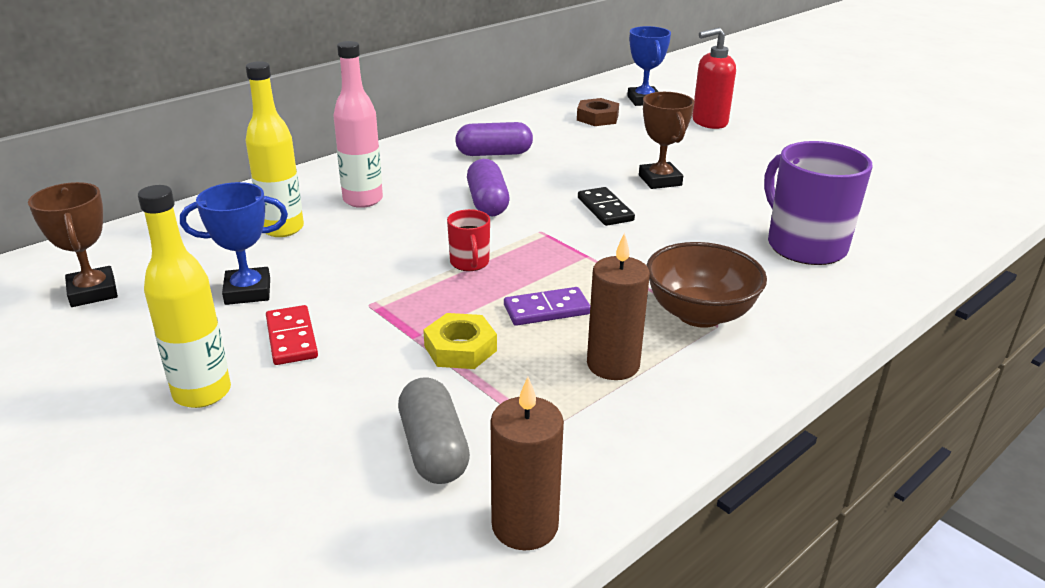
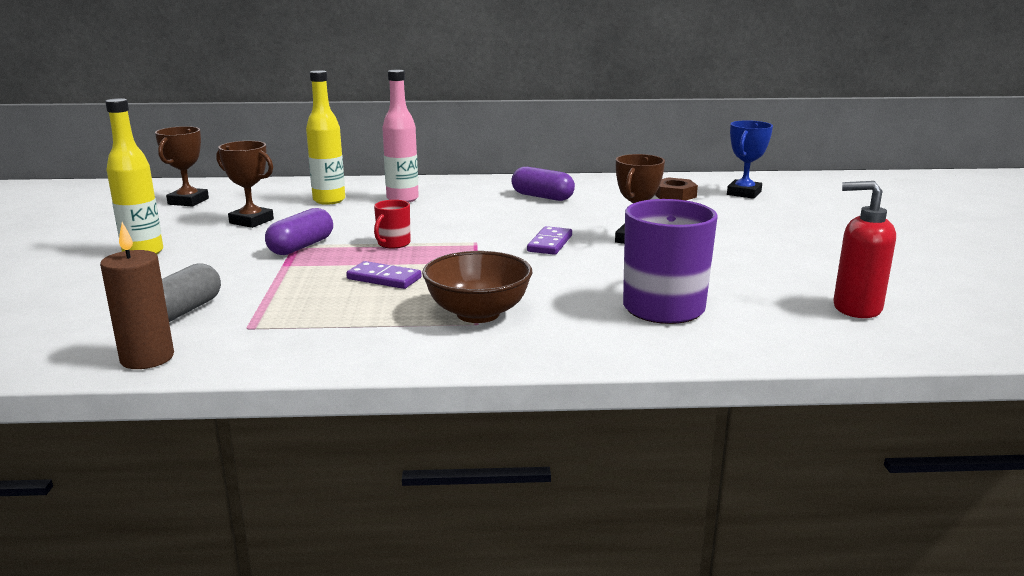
camera: 40 degrees right, 10 degrees down
(248, 291) = (251, 221): blue trophy -> brown trophy
(292, 338) = (226, 246): red domino -> none
(460, 348) = (294, 278): yellow nut -> none
(487, 203) = (475, 219): purple capsule -> purple capsule (301, 247)
(605, 209) = (550, 243): black domino -> purple domino
(613, 365) = (359, 316): brown candle -> none
(709, 122) = (772, 218): red soap dispenser -> red soap dispenser (856, 308)

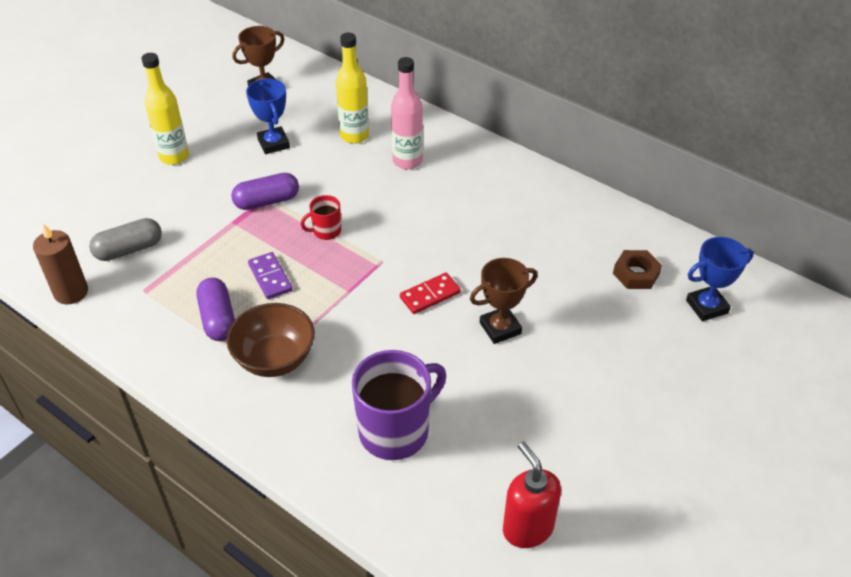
camera: 40 degrees right, 25 degrees up
(251, 221) = (273, 143): brown trophy -> blue trophy
(542, 197) = (518, 215): purple capsule -> purple capsule (218, 319)
(550, 243) = (430, 295): purple domino -> red domino

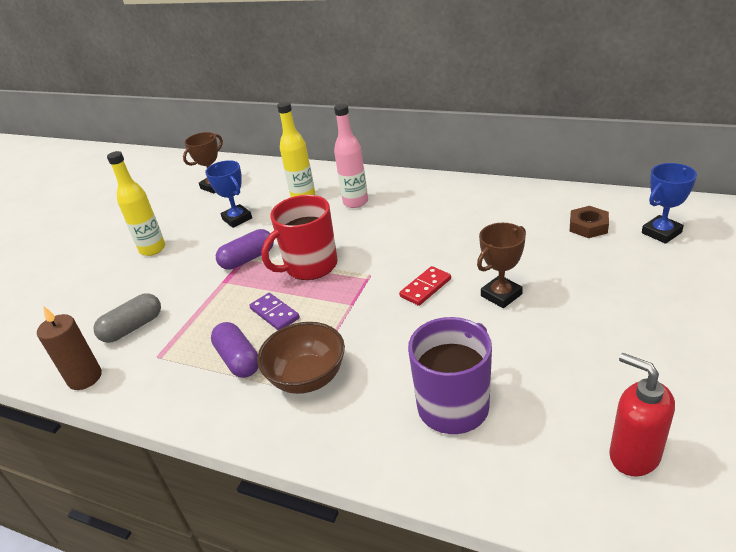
camera: 10 degrees left, 10 degrees down
(326, 231) = (310, 266): red mug -> red mug, size x2.06

